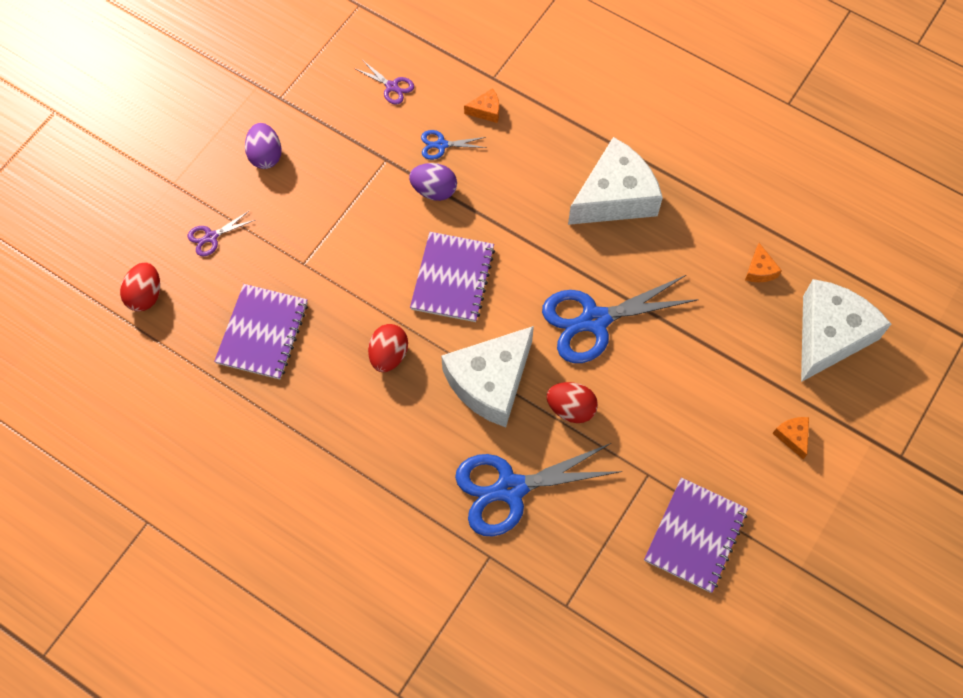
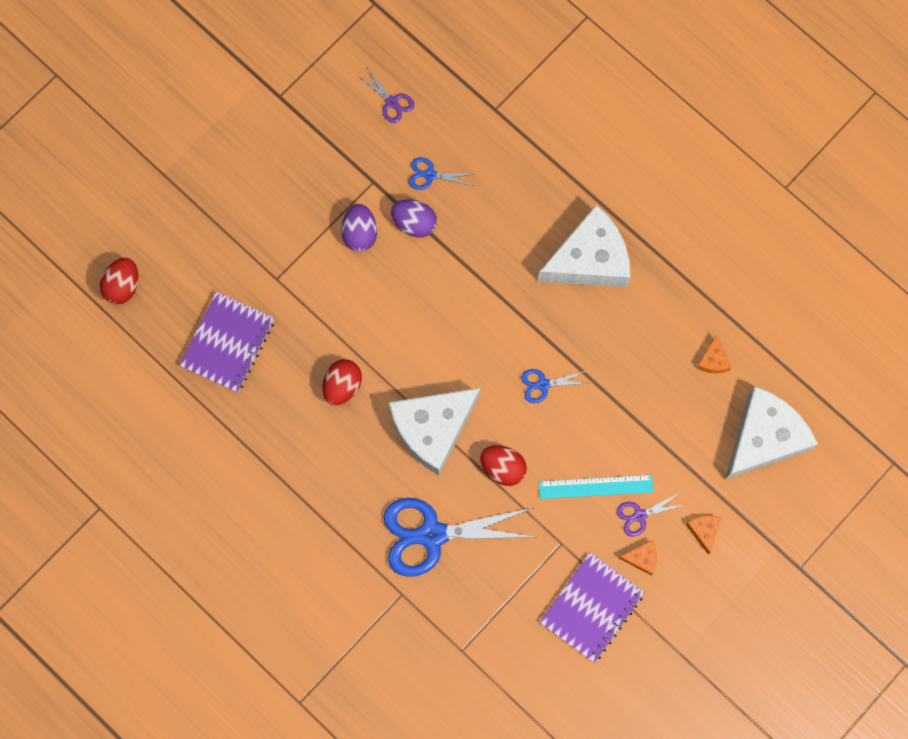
camera: 10 degrees right, 10 degrees up
(211, 237) = (192, 236): purple scissors -> purple scissors (640, 515)
(265, 155) = (256, 158): purple egg -> purple egg (360, 233)
(453, 278) = (416, 318): purple notebook -> none
(486, 110) = (481, 144): orange cheese -> orange cheese (641, 558)
(595, 320) = (543, 384): blue scissors -> blue scissors, size x0.45
(671, 411) = (595, 486): none -> turquoise ruler

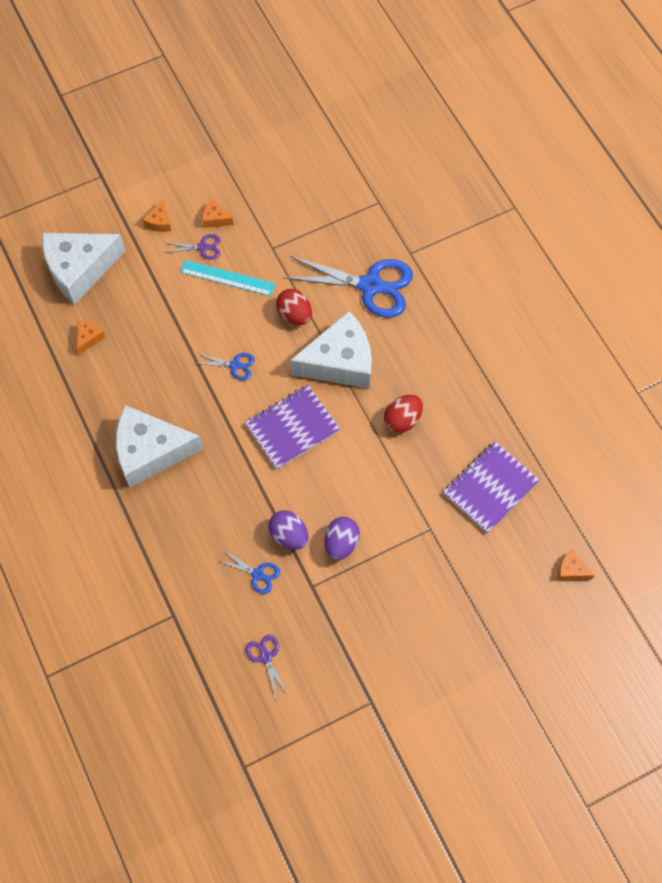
camera: 160 degrees left, 10 degrees down
(123, 286) = (571, 570): red egg -> orange cheese
(591, 608) = (268, 199): purple notebook -> purple notebook (292, 428)

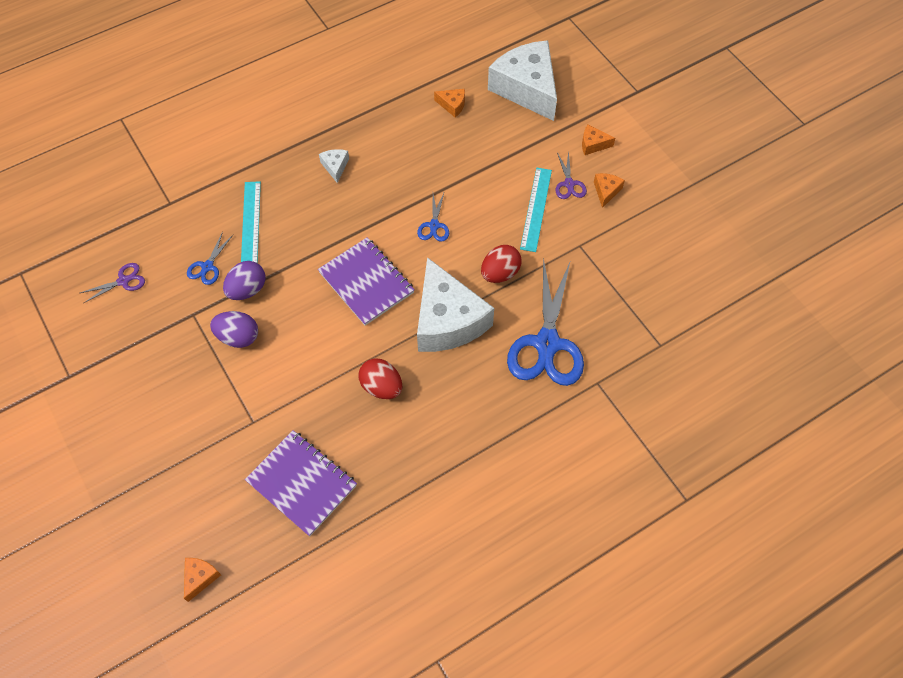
camera: 85 degrees right, 5 degrees down
(150, 451) = (335, 167): white cheese -> white cheese, size x0.40
(210, 533) = (251, 223): none -> turquoise ruler

